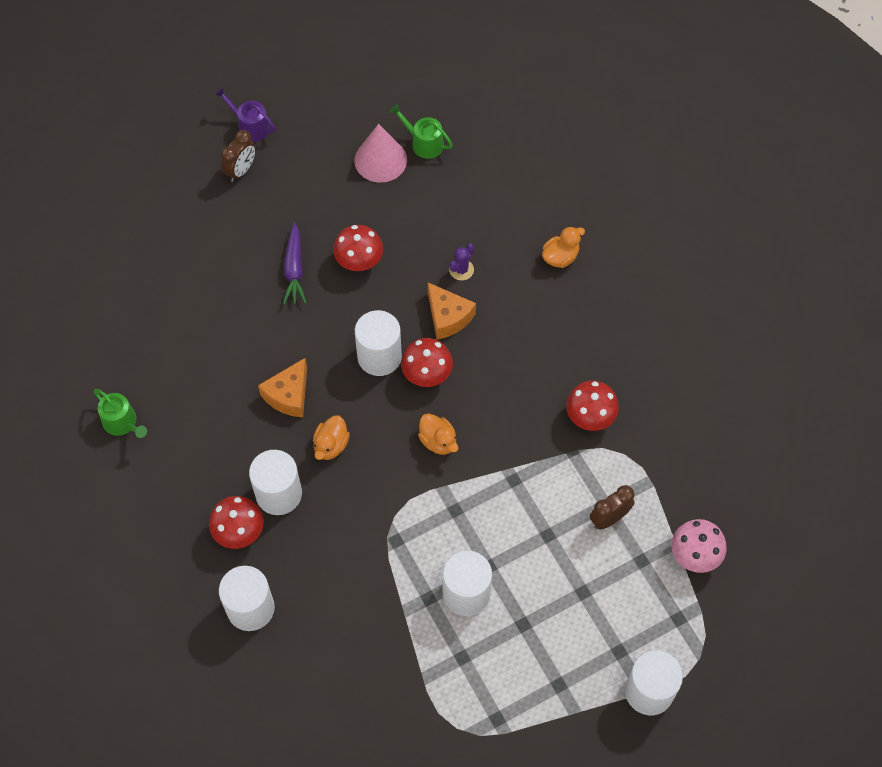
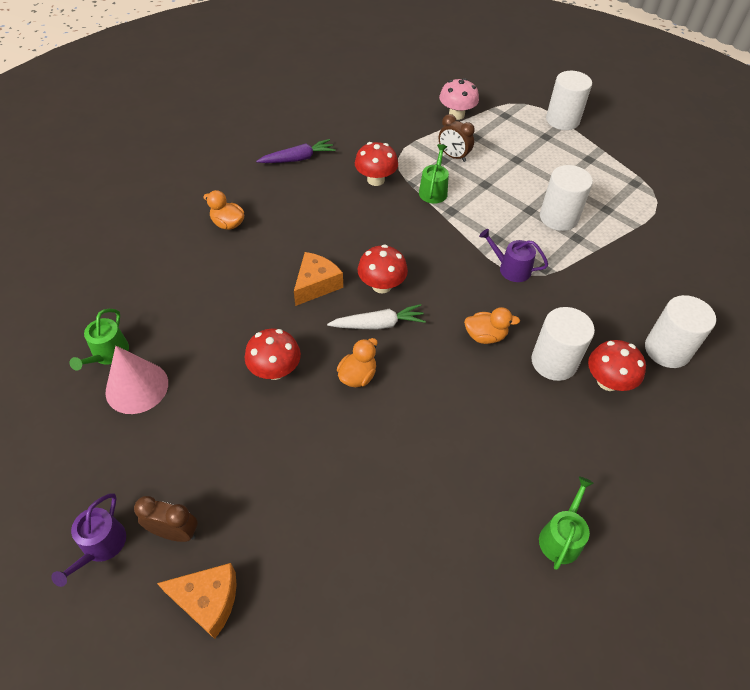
camera: 110 degrees left, 10 degrees down
(289, 395) = (451, 385): orange cheese -> orange cheese (208, 601)
(294, 269) = (302, 427): purple carrot -> purple carrot (297, 159)
(379, 356) = (378, 324): white cylinder -> white carrot
(407, 506) = (510, 268): none -> purple watering can
(438, 441) = (442, 263): orange duck -> orange duck (357, 376)
(461, 270) = (261, 287): purple cactus -> none
(553, 473) = (433, 190): none -> green watering can

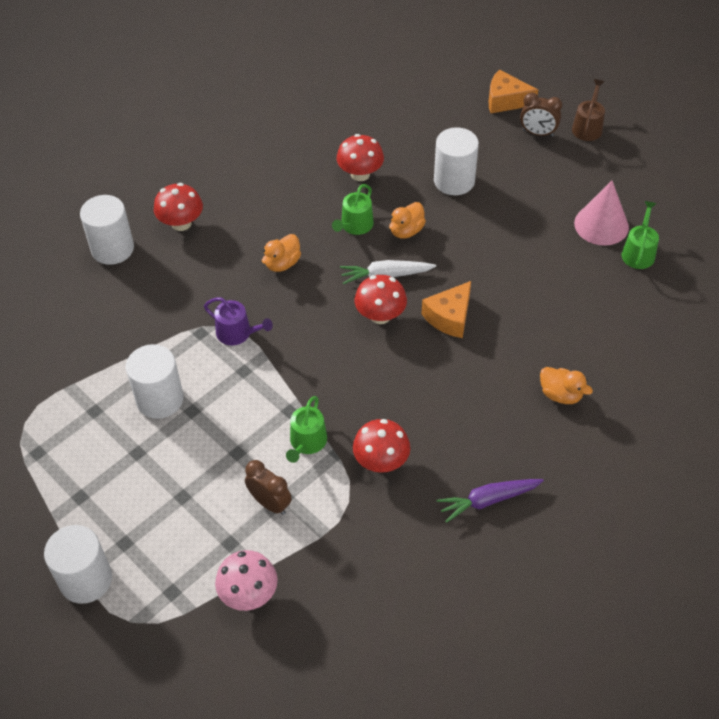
camera: 175 degrees left, 0 degrees up
(101, 546) = (587, 127): purple watering can -> brown watering can
(275, 370) = (481, 236): red mushroom -> red mushroom (360, 174)
(485, 336) = (282, 263): orange duck -> orange duck turned 60 degrees counterclockwise
(554, 362) = (224, 240): white cylinder -> white cylinder (454, 181)
(561, 537) = (260, 126): green watering can -> green watering can (355, 226)

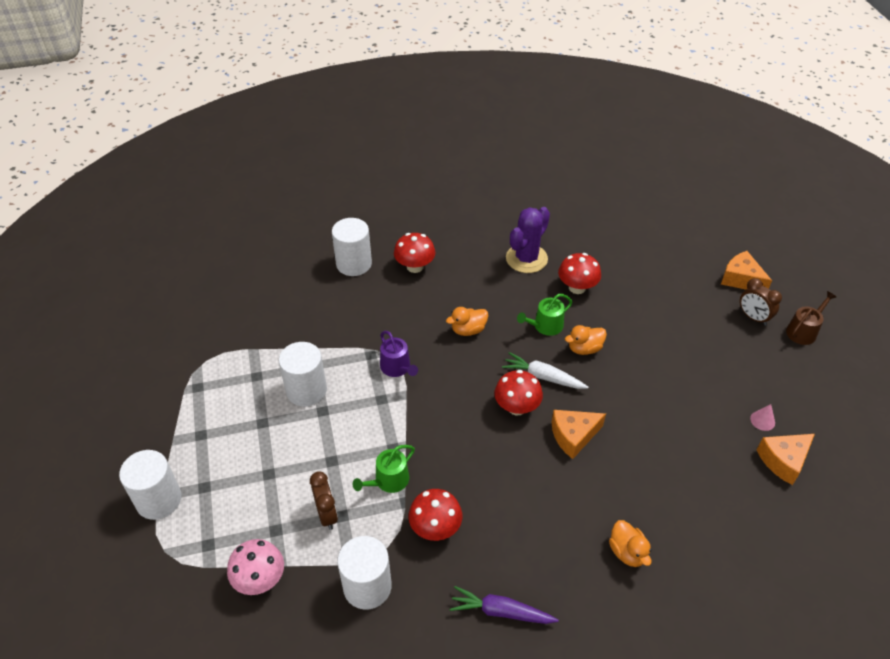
camera: 30 degrees right, 5 degrees down
(291, 166) = (526, 258): none -> purple cactus
(454, 181) = (652, 326): white cylinder -> white cylinder (367, 586)
(601, 225) = (762, 420): pink cone -> pink cone, size x0.45
(638, 252) = (783, 461): green watering can -> orange cheese

